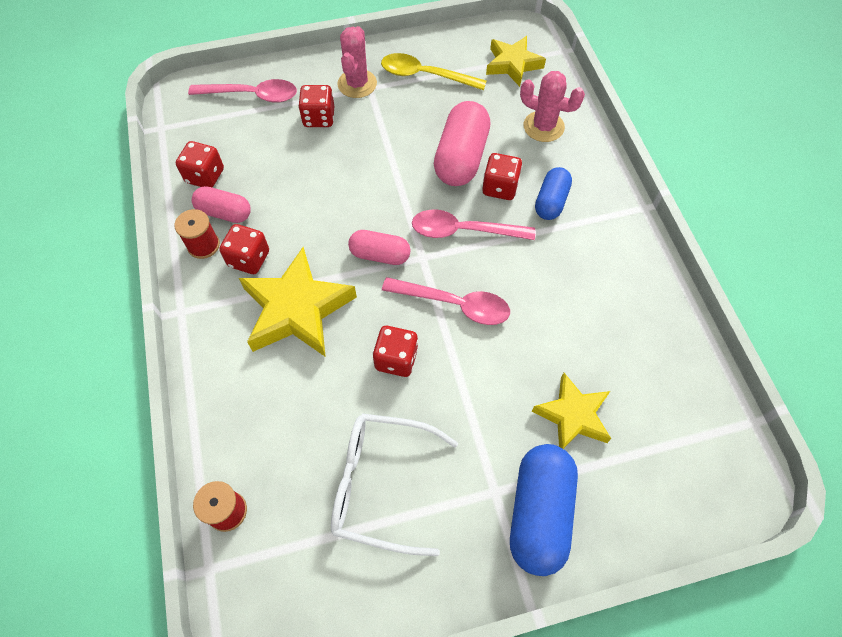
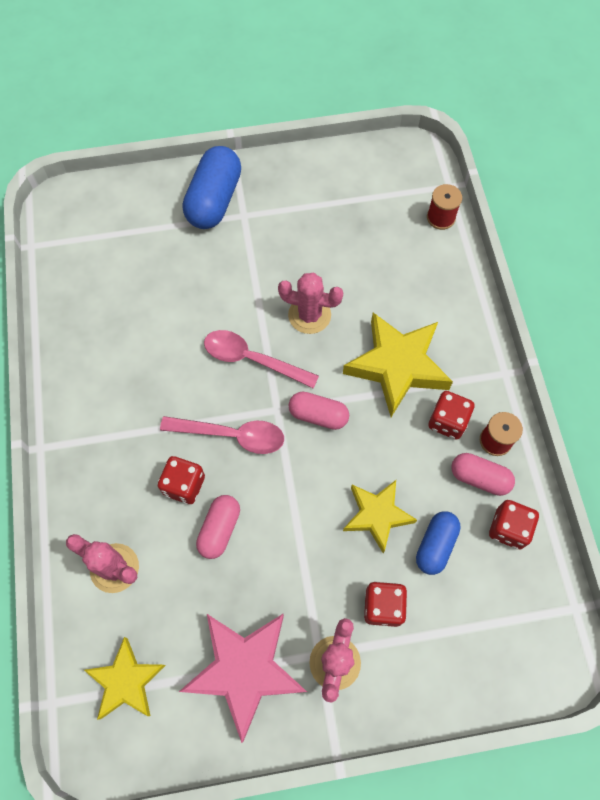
camera: 175 degrees left, 5 degrees up
(252, 95) = (469, 654): pink spoon -> none
(381, 484) = (327, 226): white glasses -> none
(396, 359) = (309, 315): red dice -> pink cactus
(425, 75) = (245, 670): yellow spoon -> pink star
(461, 158) = (219, 529): pink capsule -> pink capsule, size x0.60
(551, 201) = (134, 462): blue capsule -> blue capsule (435, 545)
(572, 415) = (171, 260): yellow star -> yellow star (377, 515)

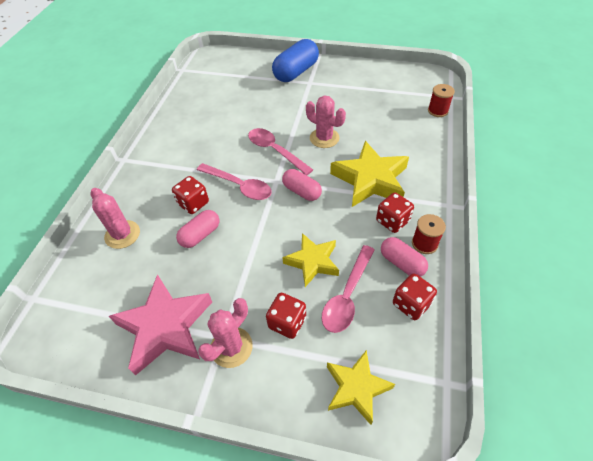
camera: 25 degrees right, 15 degrees down
(126, 681) = (85, 303): yellow star -> yellow star (356, 388)
(435, 545) = (347, 295): blue capsule -> pink spoon

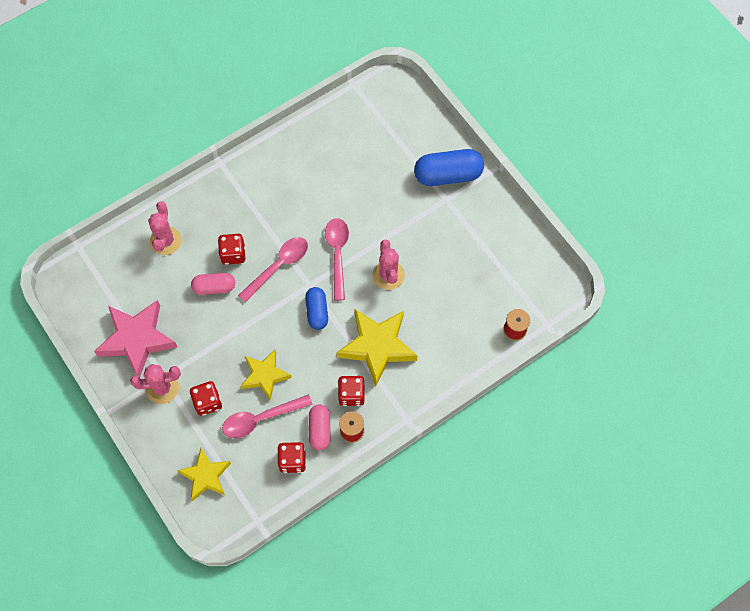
camera: 40 degrees right, 15 degrees up
(239, 186) = (278, 266): pink spoon -> pink spoon turned 120 degrees counterclockwise
(301, 191) = (317, 312): pink capsule -> blue capsule

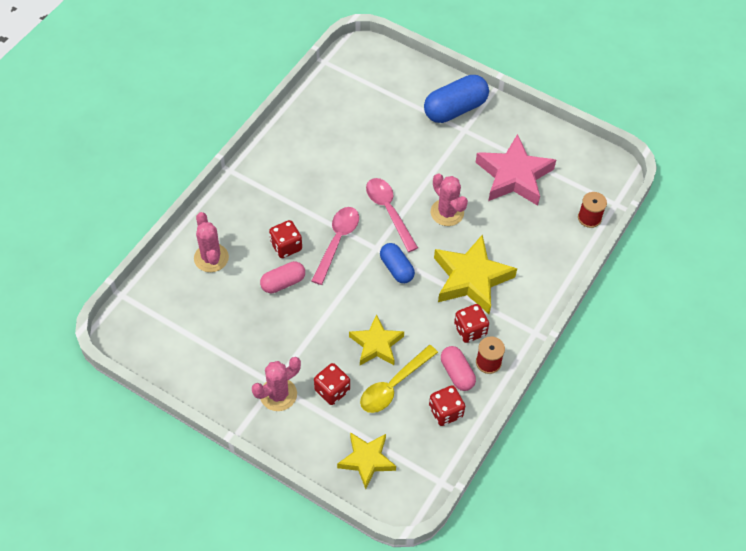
camera: 25 degrees left, 10 degrees down
(137, 339) = (229, 359): pink star -> pink star (514, 176)
(261, 419) = (393, 385): pink spoon -> yellow spoon

